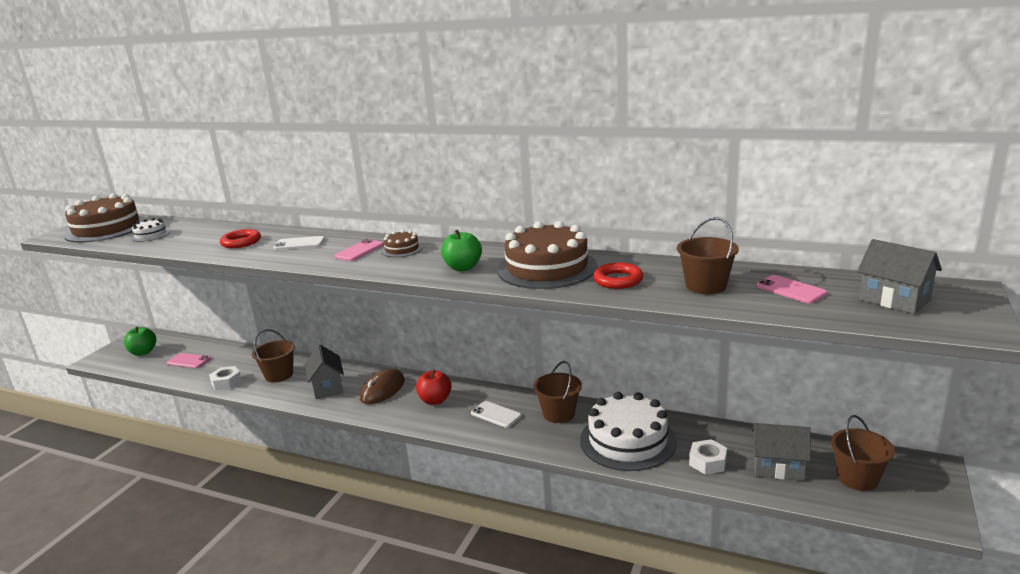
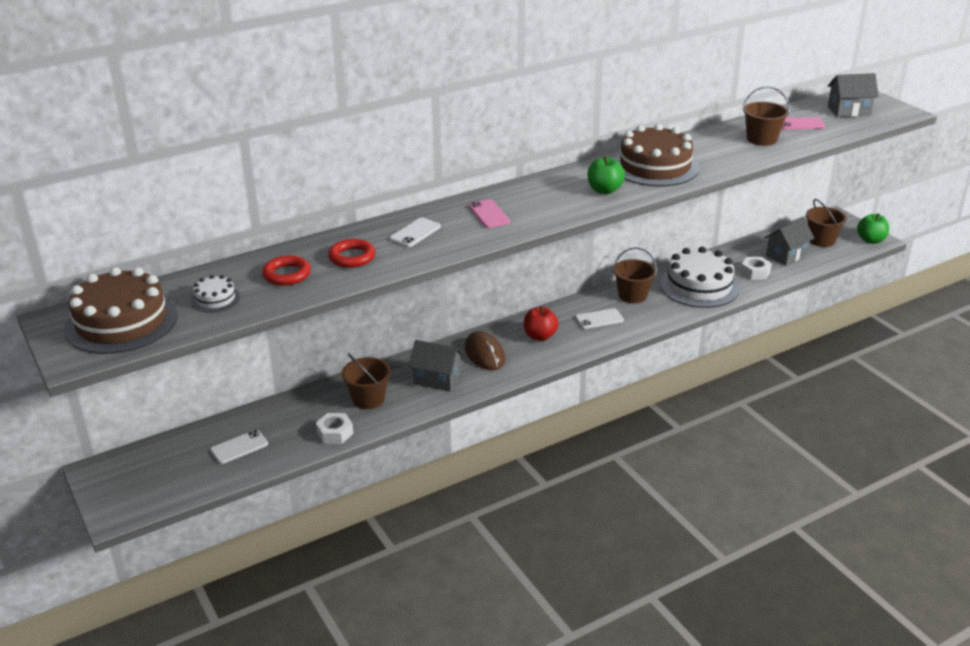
camera: 55 degrees left, 10 degrees up
(143, 352) = (156, 475): green apple -> green apple (870, 240)
(189, 361) = (239, 447): pink phone -> white phone
(402, 249) = (518, 198): brown cake -> none
(618, 280) = (713, 156): red ring -> red ring (287, 274)

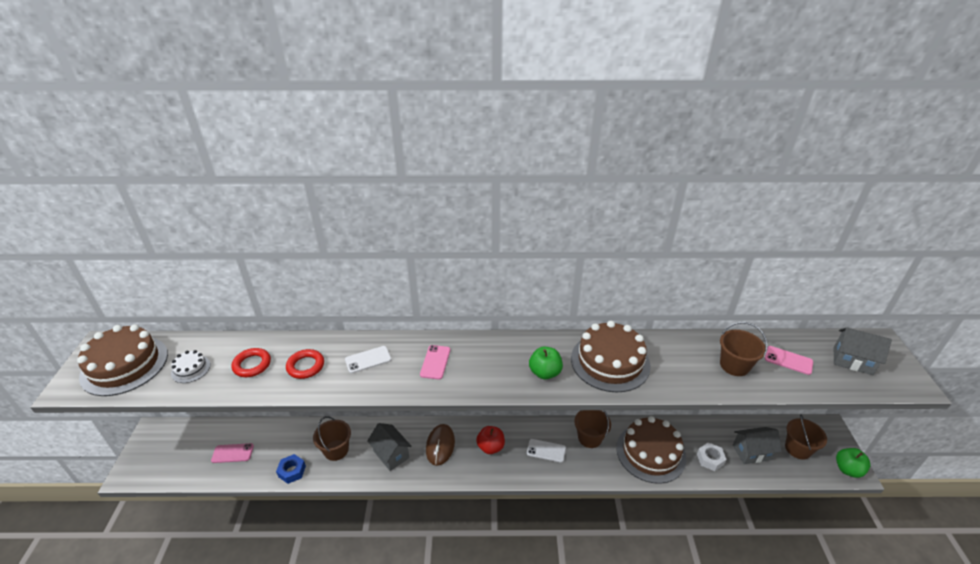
camera: 30 degrees right, 5 degrees up
(239, 447) = (232, 453): white phone -> pink phone
(335, 433) = (292, 471): white nut -> blue nut
(699, 286) = (650, 452): white cake -> brown cake

